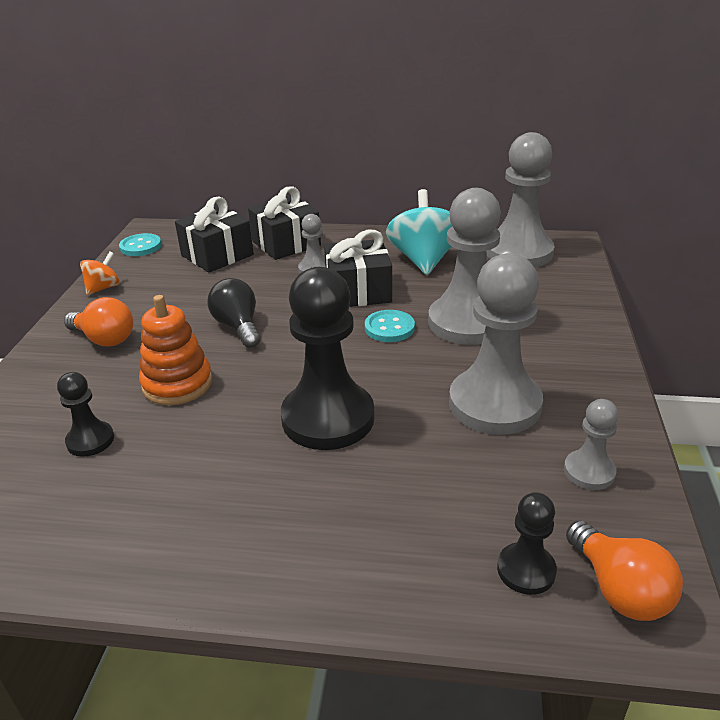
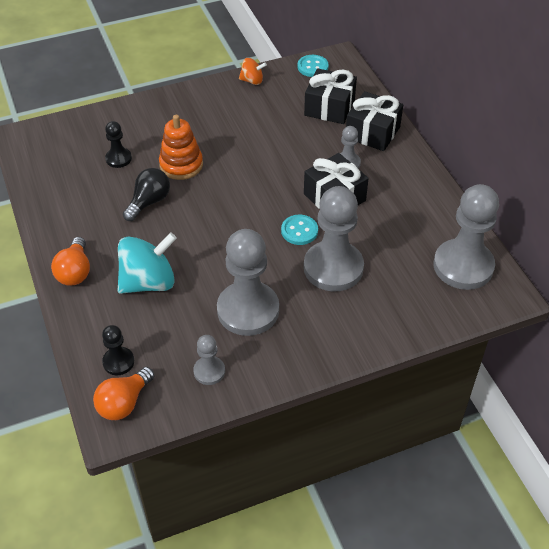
camera: 60 degrees right, 15 degrees up
(104, 339) = (202, 113): orange light bulb -> orange light bulb (75, 272)
(238, 327) = (252, 161): black light bulb -> black light bulb (149, 202)
(328, 418) = (189, 240): black pawn -> none
(424, 260) = (406, 215): turquoise spinning top -> turquoise spinning top (148, 282)

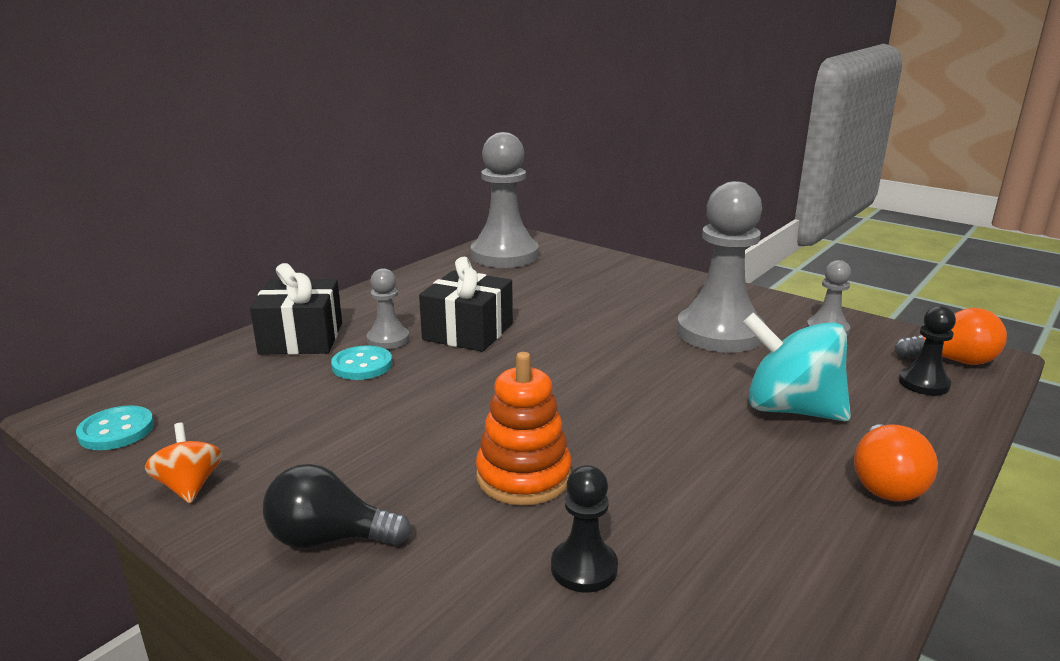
camera: 120 degrees left, 25 degrees down
(75, 272) = (885, 483): orange light bulb -> orange light bulb turned 135 degrees clockwise
(149, 202) = (650, 474): black light bulb -> black light bulb (329, 539)
(299, 231) = (556, 337): turquoise button -> turquoise button (362, 365)
(329, 107) = (251, 383): black gift -> none
(333, 268) = (589, 306): grey pawn -> none

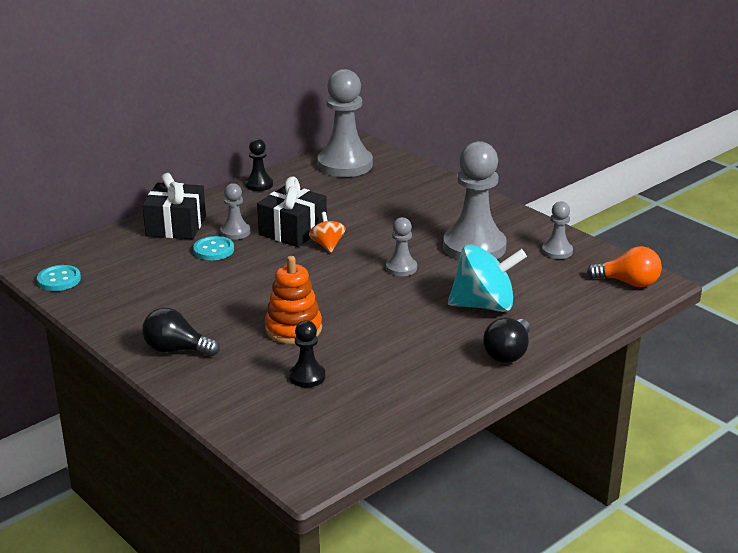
camera: 10 degrees right, 5 degrees up
(189, 486) = (102, 316): orange spinning top -> orange spinning top (327, 245)
(640, 367) = (401, 268): none -> grey pawn
(790, 409) = (484, 305): turquoise spinning top -> turquoise spinning top turned 135 degrees clockwise
(885, 483) = (508, 353): orange light bulb -> black light bulb
(924, 383) = (591, 297): black pawn -> black pawn (259, 185)

